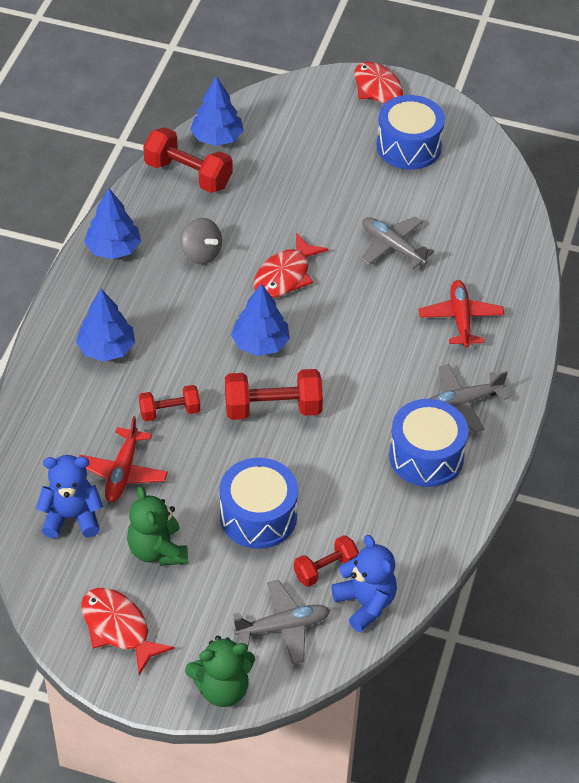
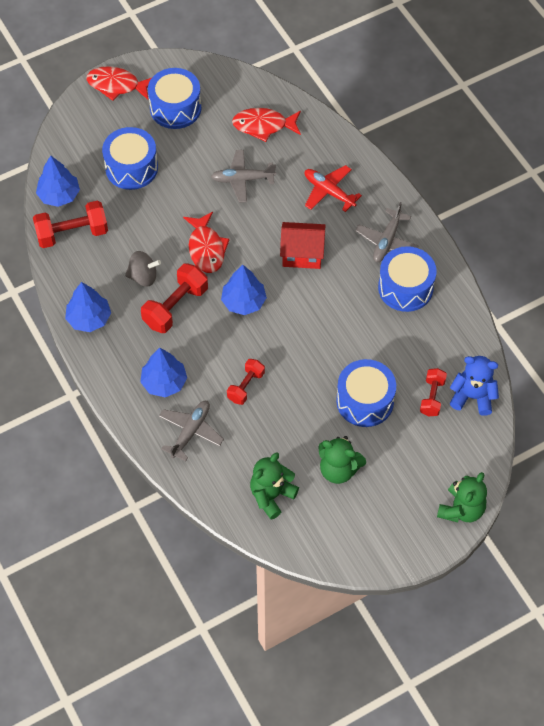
camera: 45 degrees left, 10 degrees up
(72, 517) = (271, 495): blue teddy bear -> green teddy bear
(118, 628) = (373, 530): red fish -> red fish (263, 126)
(123, 472) = (265, 444): red plane -> none
(273, 408) = (297, 333): red dumbbell -> red dumbbell (175, 307)
(283, 627) = (450, 448): grey plane -> grey plane (190, 432)
(306, 163) = (131, 168): none -> blue drum
(365, 349) = (302, 254): none -> red house

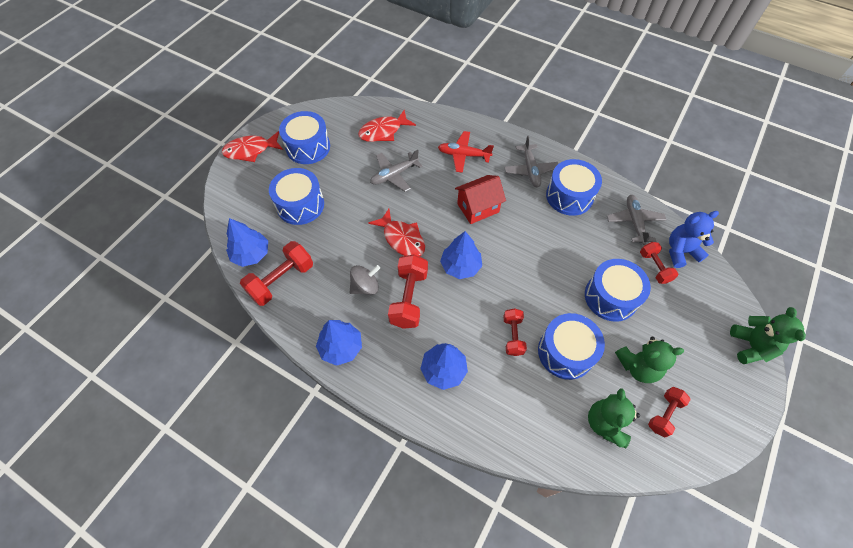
camera: 30 degrees left, 0 degrees up
(190, 432) = (497, 403): grey plane -> grey plane (634, 222)
(283, 424) = (565, 352): none -> blue drum
(329, 516) = (664, 414): none -> red dumbbell

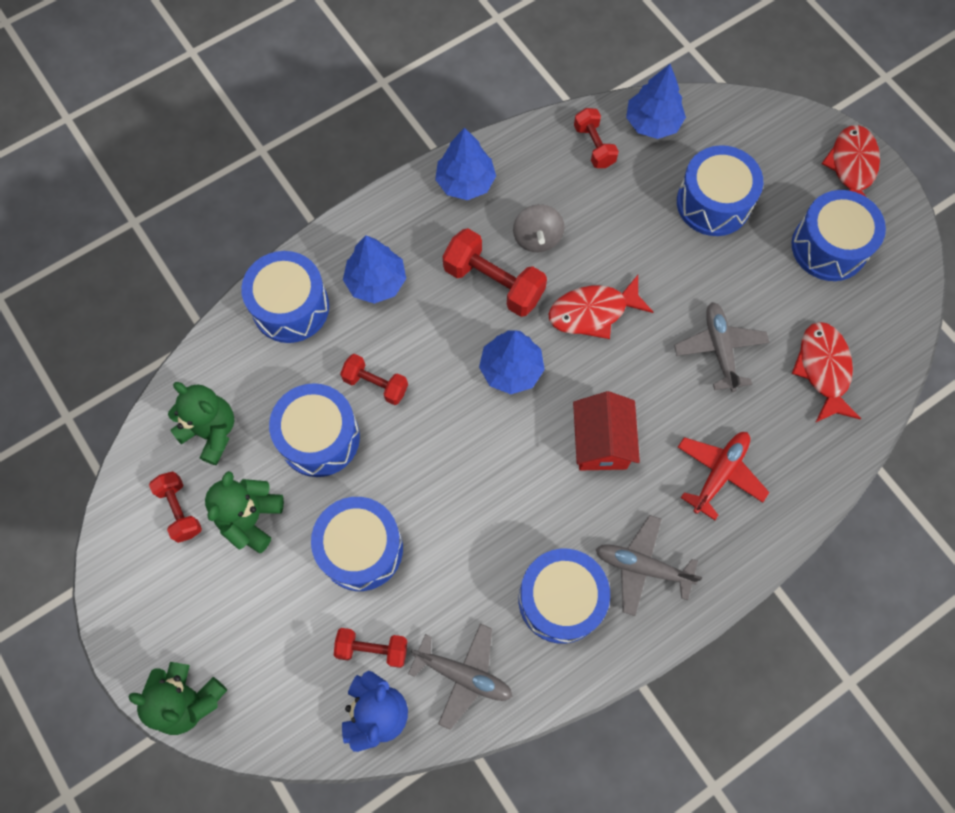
camera: 115 degrees right, 10 degrees up
(281, 280) = (594, 146): red dumbbell -> red dumbbell, size x0.61
(491, 418) = (290, 307): none -> blue drum

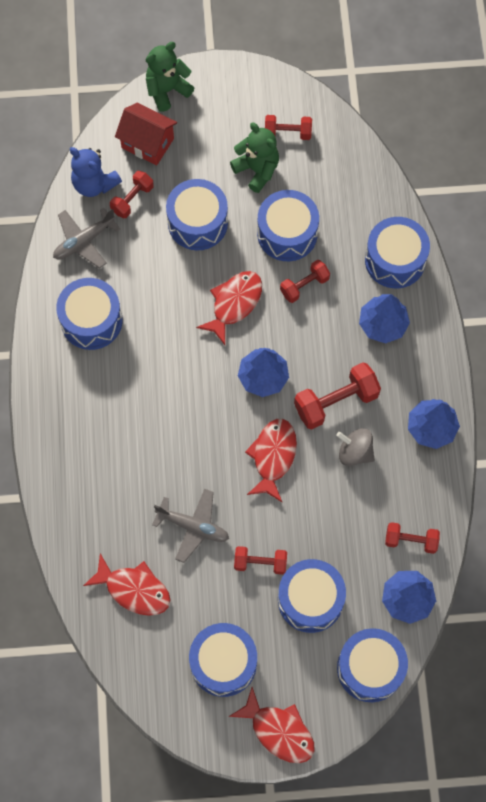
camera: 120 degrees right, 0 degrees up
(211, 432) = (330, 172): green teddy bear -> none
(442, 447) = (234, 304): none -> red fish
(601, 443) = (175, 405): red house -> red house (147, 143)
(642, 567) = (79, 381): grey plane -> none
(710, 266) = (260, 563): none -> red dumbbell
(719, 473) = (107, 468): red plane -> none
(739, 122) = (370, 668): none -> blue drum

